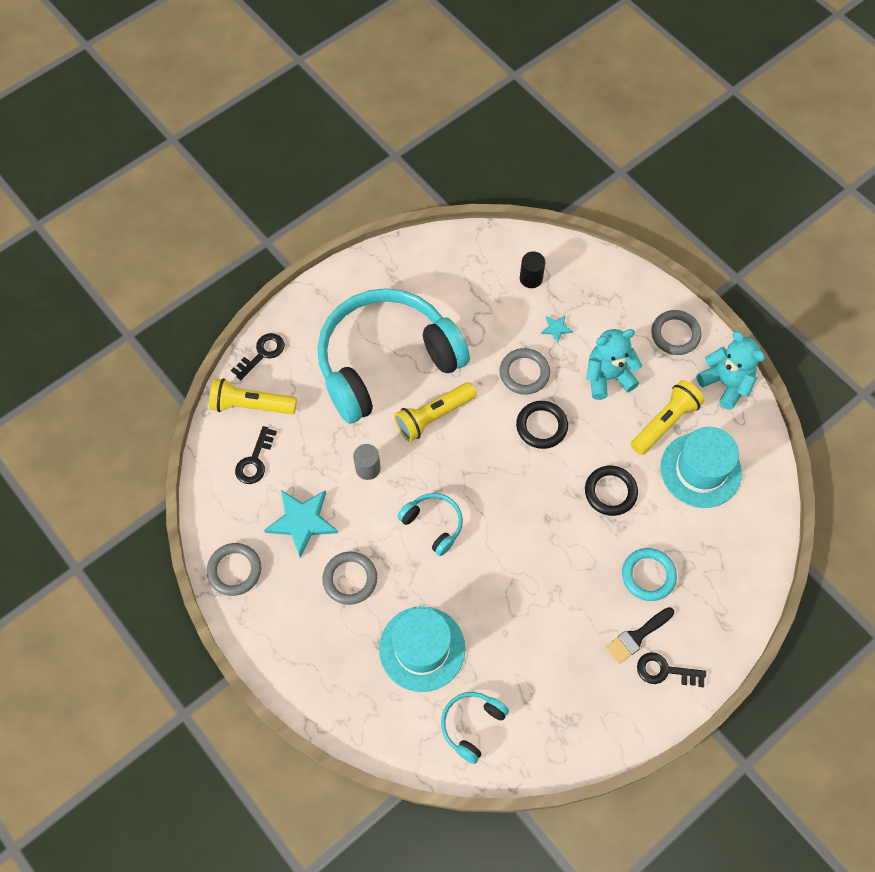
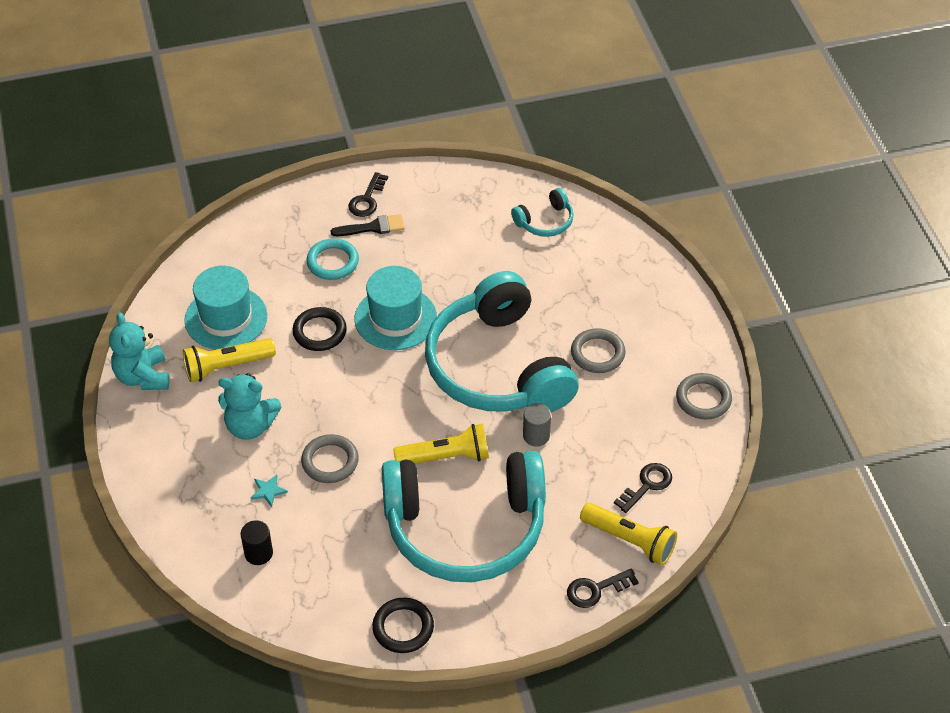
camera: 155 degrees left, 15 degrees down
(302, 521) = (622, 415): turquoise star -> none
(422, 648) = (559, 283): turquoise hat -> turquoise hat (395, 318)
(433, 524) = (498, 367): turquoise headphones -> turquoise headphones, size x2.45
(541, 426) = (345, 408): black ring -> black ring (403, 628)
(664, 671) = (367, 199): black key -> black key turned 75 degrees clockwise
(675, 334) = (154, 438): grey ring -> none

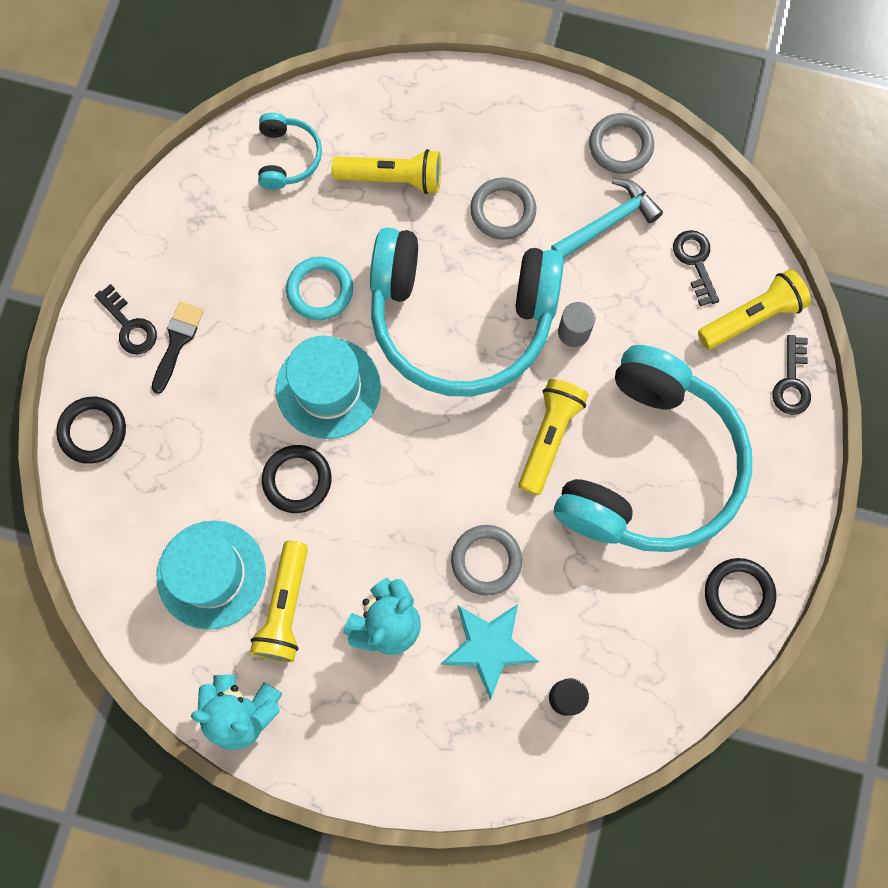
camera: 60 degrees left, 25 degrees up
(268, 491) = (488, 647): turquoise star -> turquoise star, size x2.13
(283, 215) = (93, 431): none -> black ring
(332, 262) = (201, 413): turquoise ring -> turquoise ring (320, 290)
(573, 282) = (392, 178): none -> yellow flashlight
(637, 418) = (608, 222): none -> turquoise hammer

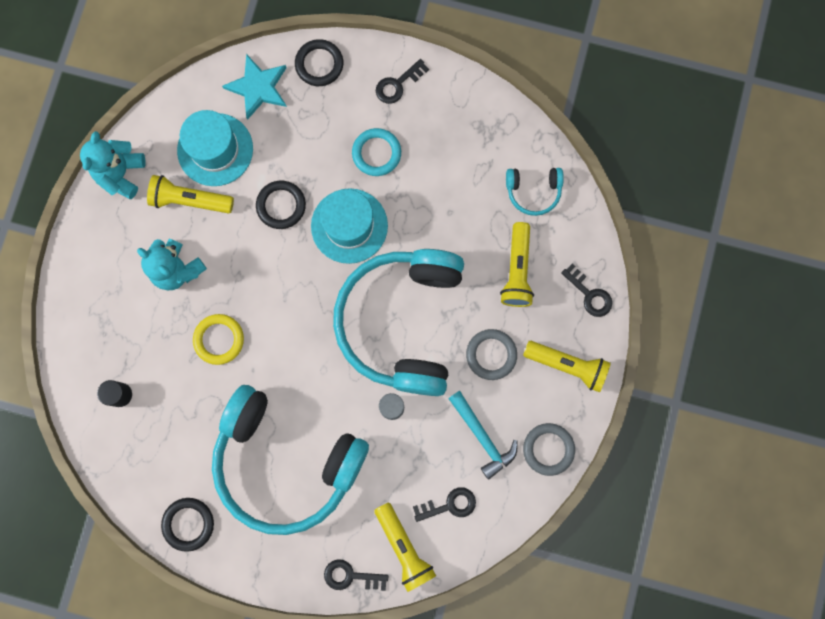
camera: 90 degrees right, 5 degrees up
(177, 341) = (385, 118): black brush -> none
(320, 290) = (425, 218): turquoise ring -> turquoise ring (376, 153)
(424, 94) = (589, 294): none -> black key
(486, 560) = (219, 339): grey ring -> yellow ring
(488, 647) = (157, 341): turquoise star -> turquoise star (258, 87)
(549, 437) = (309, 387): yellow flashlight -> yellow flashlight (567, 365)

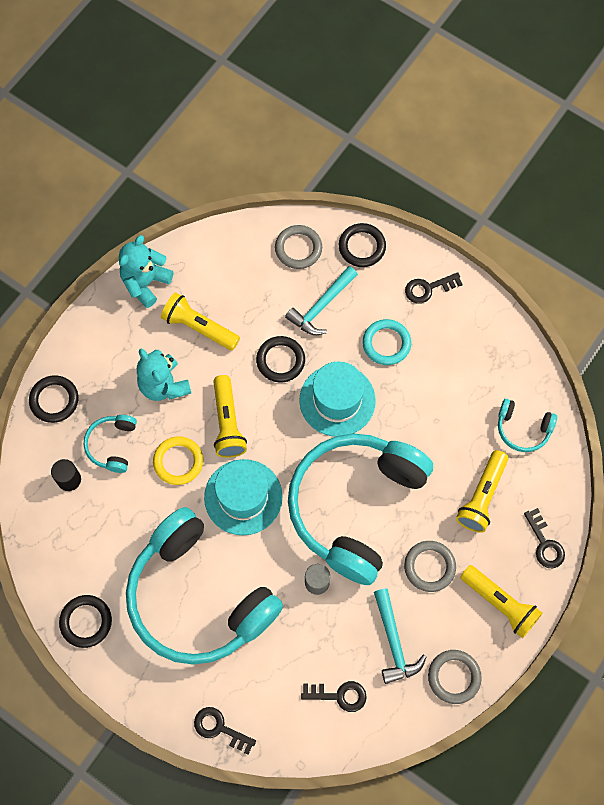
camera: 20 degrees right, 10 degrees down
(75, 322) = (54, 400): none -> black ring
(149, 346) = (112, 445): none -> turquoise headphones
(215, 149) = (239, 290): turquoise hat -> turquoise hat (243, 497)
(258, 87) = (298, 248): turquoise star -> grey ring
(301, 138) = (321, 306): none -> turquoise hammer
(404, 547) = (280, 720): yellow flashlight -> yellow flashlight (227, 423)

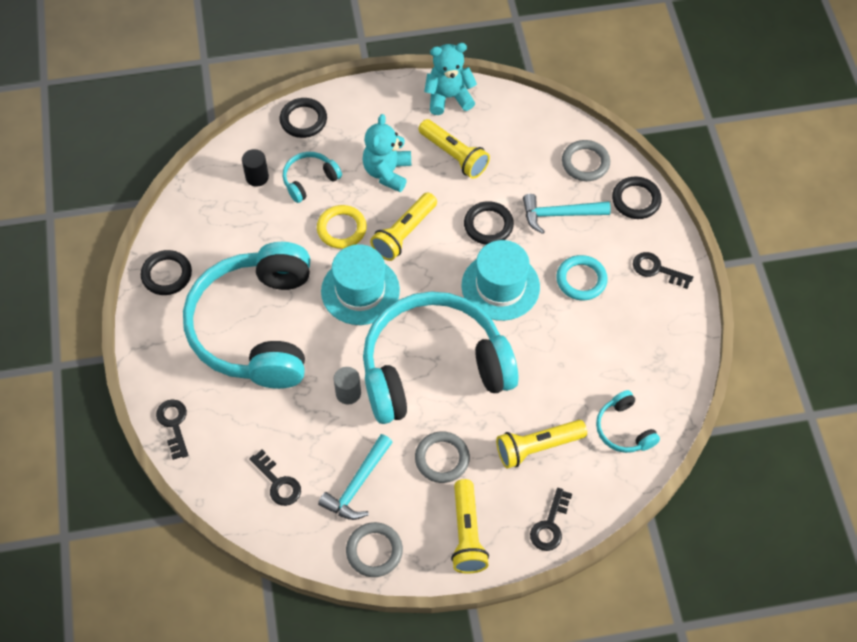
camera: 45 degrees right, 10 degrees down
(199, 327) = (454, 155): yellow flashlight -> yellow flashlight turned 150 degrees clockwise

